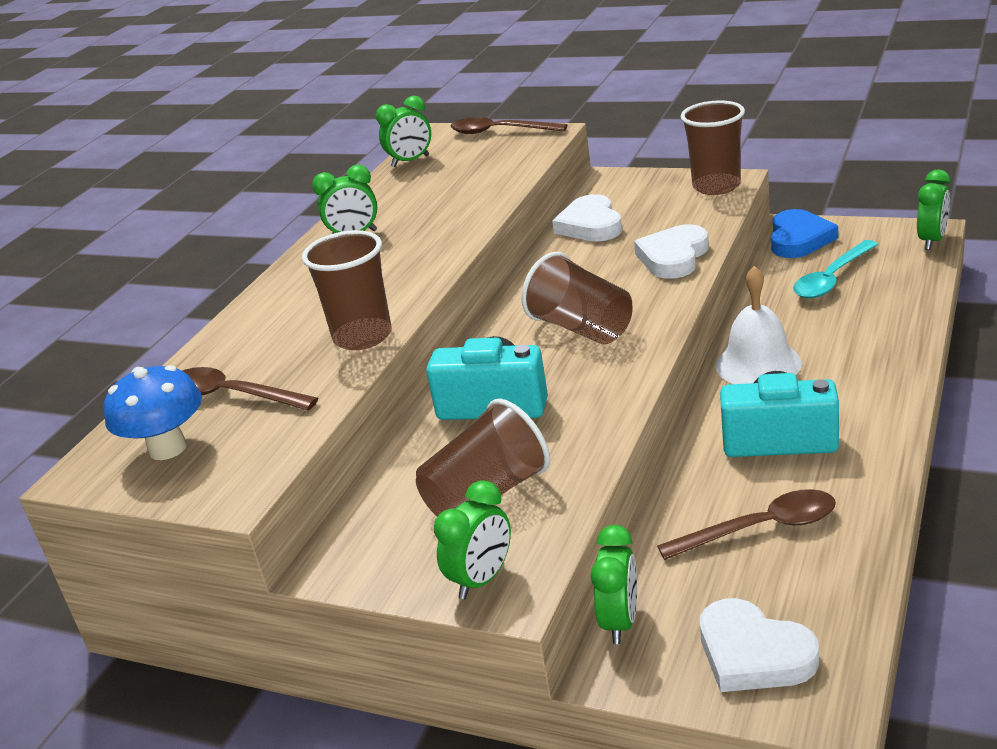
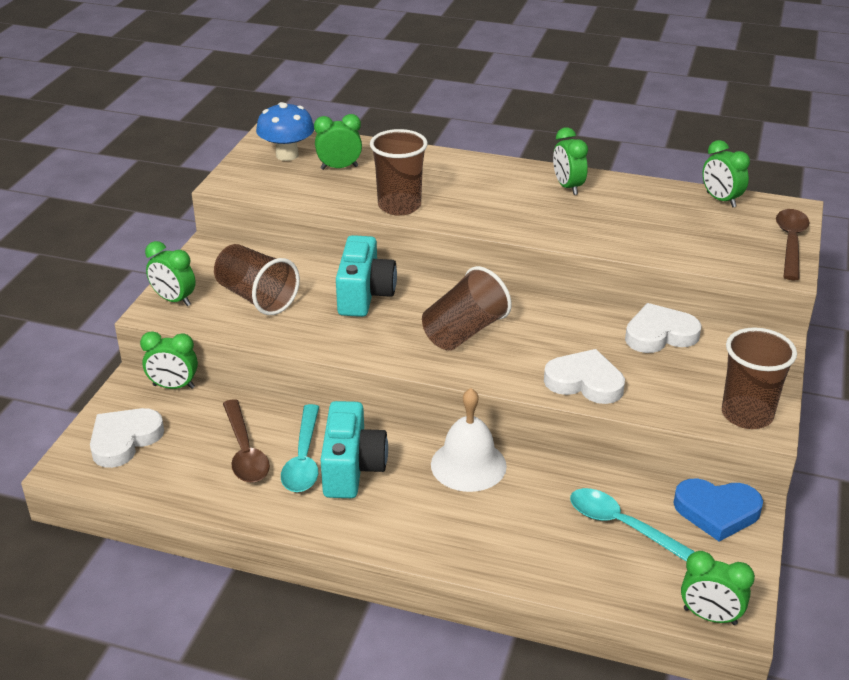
camera: 80 degrees right, 5 degrees up
(232, 395) = (339, 168): brown spoon -> green clock
(767, 478) = (303, 459): none -> turquoise spoon

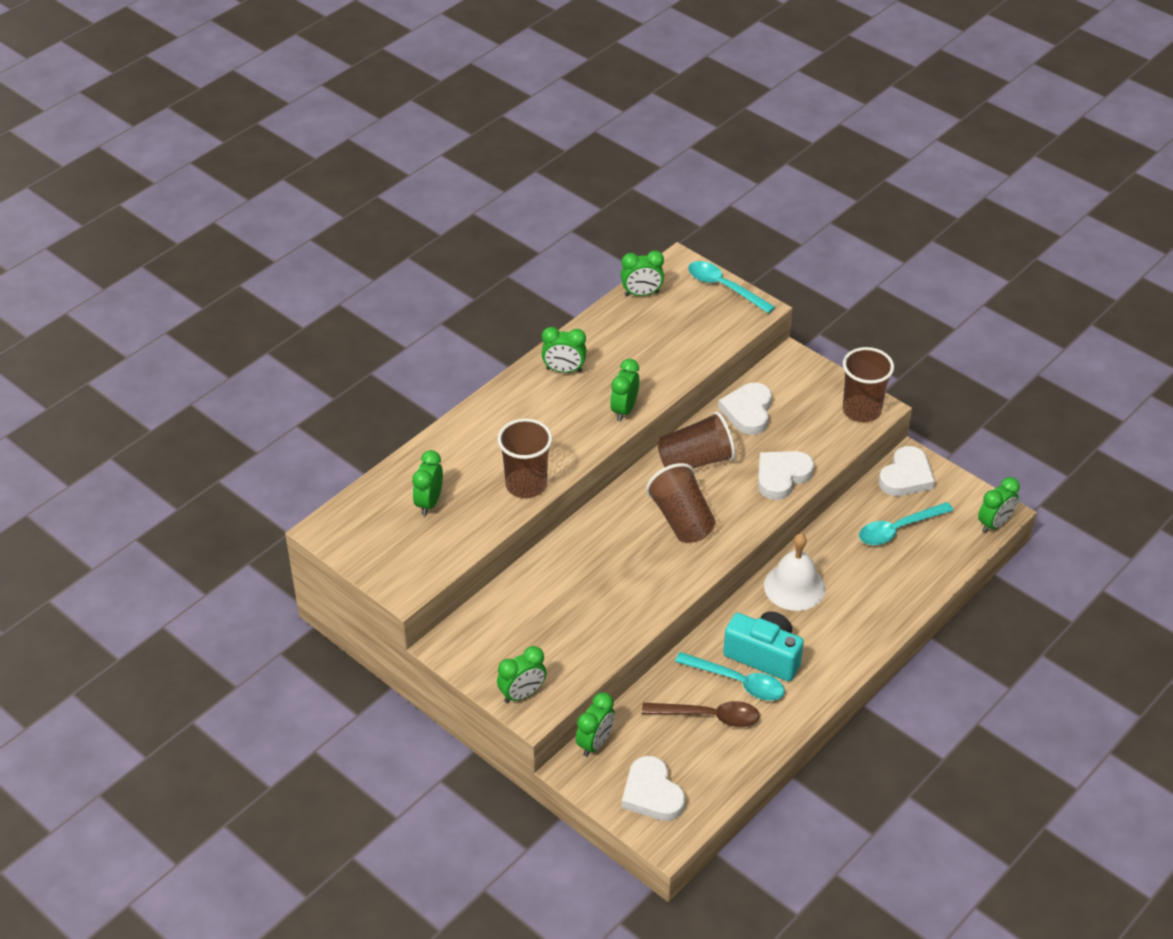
camera: 65 degrees left, 10 degrees up
(256, 297) = (553, 635): brown cup -> brown cup (695, 461)
(287, 155) = (378, 532): blue mushroom -> none
(364, 295) = (593, 563): turquoise camera -> none
(547, 231) = (624, 410): none -> green clock
(717, 511) = (906, 476): blue heart -> white heart
(791, 243) = (724, 287): brown spoon -> turquoise spoon

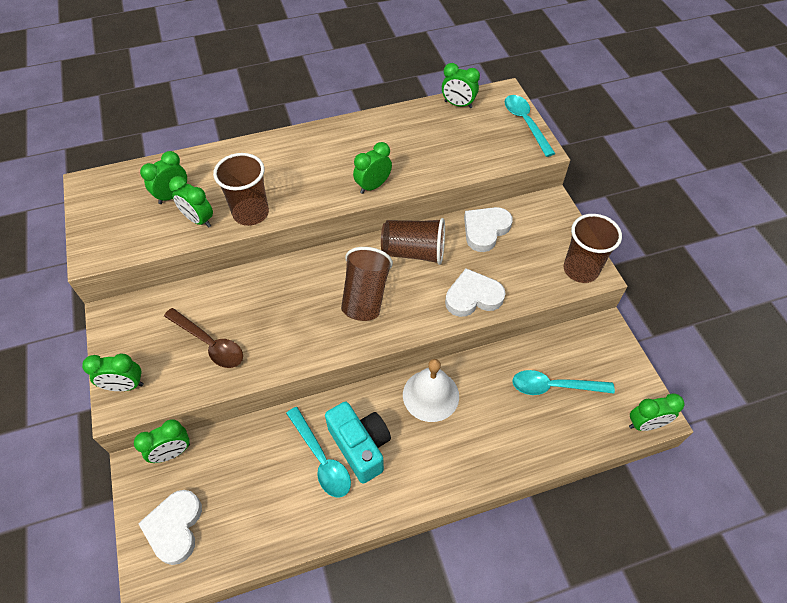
camera: 30 degrees right, 10 degrees up
(564, 370) = (354, 138): green clock -> green clock (198, 220)
(709, 716) = (275, 479): brown spoon -> brown spoon (209, 343)
(906, 476) = (592, 342): white heart -> none

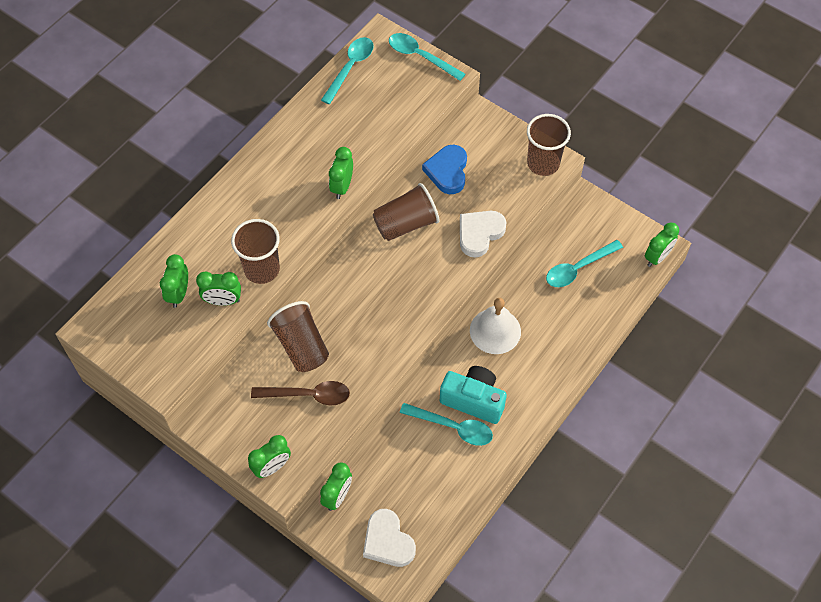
camera: 35 degrees left, 5 degrees up
(365, 296) = (397, 283): brown cup -> brown cup (301, 346)
(458, 104) = (350, 68): green clock -> turquoise spoon
(485, 230) = (447, 171): white heart -> blue heart

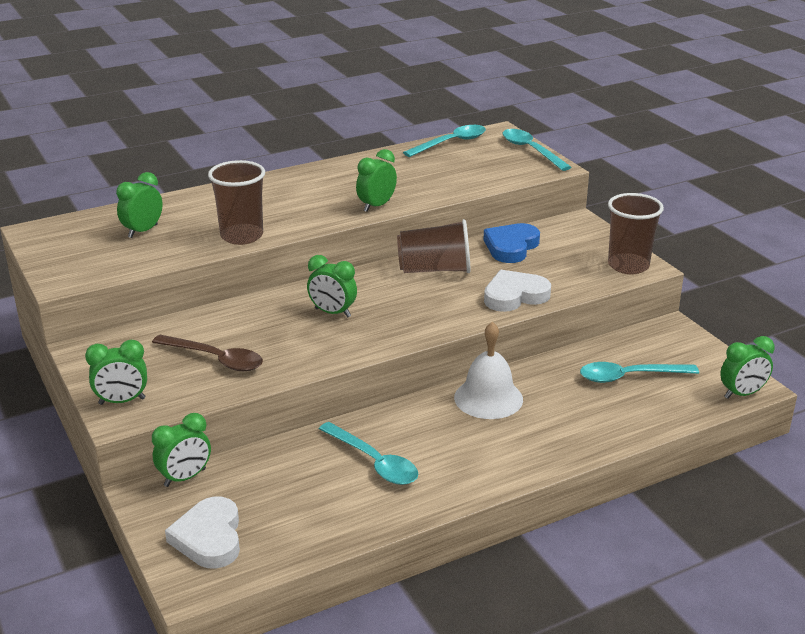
camera: 25 degrees right, 30 degrees down
(223, 301) = (181, 246): green clock -> green clock (332, 313)
(301, 346) = (243, 323): brown cup -> none
(473, 400) = (418, 447): turquoise camera -> none

